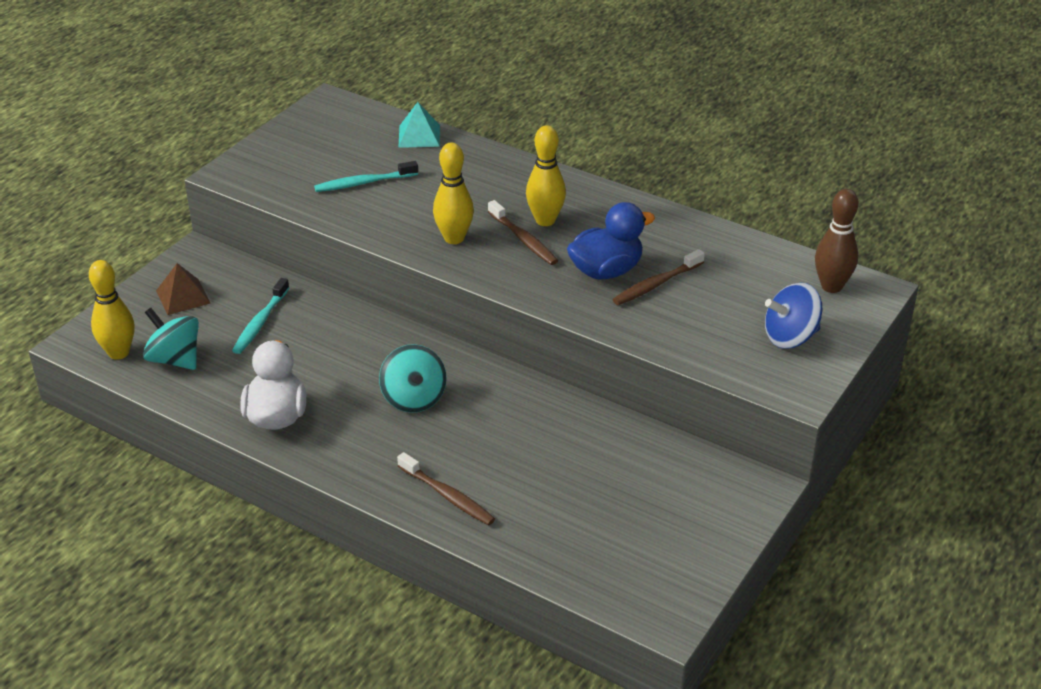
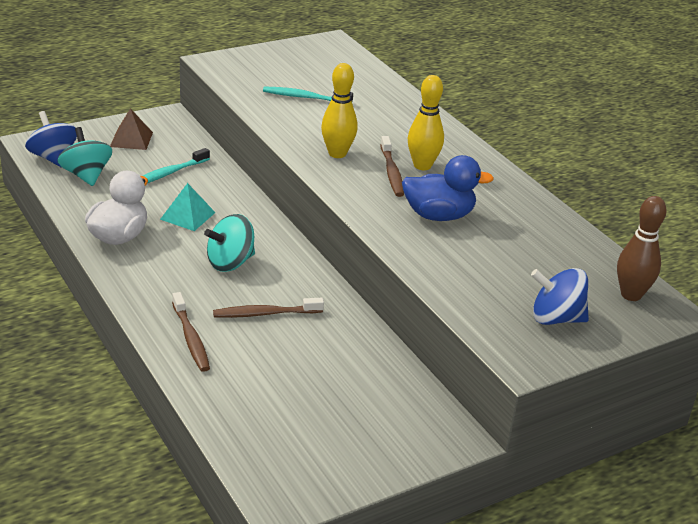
camera: 25 degrees right, 5 degrees down
(119, 353) = (53, 158): yellow bowling pin -> blue spinning top
(413, 398) = (230, 263): turquoise spinning top -> turquoise spinning top turned 45 degrees clockwise
(419, 136) = (378, 81): turquoise pyramid -> turquoise pyramid (188, 216)
(656, 284) = (472, 239): brown toothbrush -> brown toothbrush (265, 314)

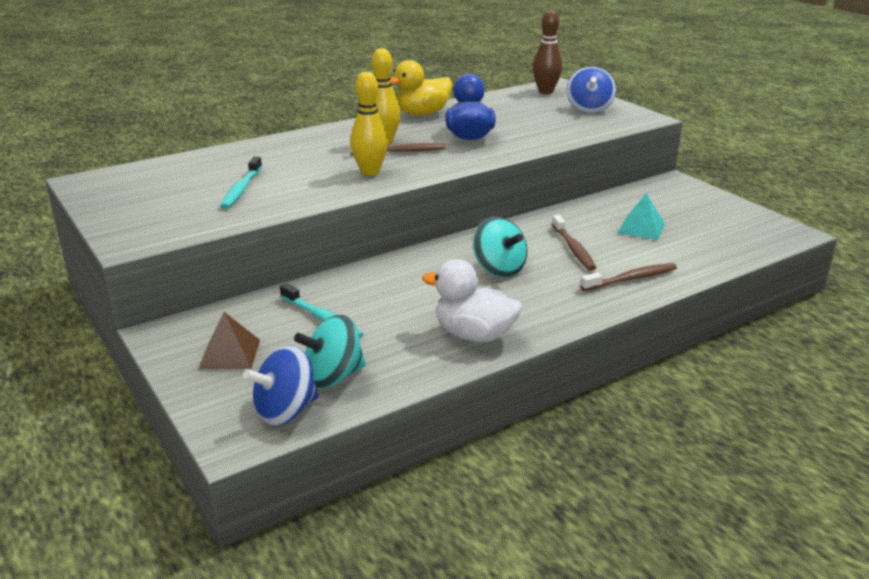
camera: 90 degrees left, 5 degrees down
(188, 216) = (416, 298): turquoise pyramid -> turquoise pyramid (641, 228)
(518, 194) = (422, 113): none -> yellow duck

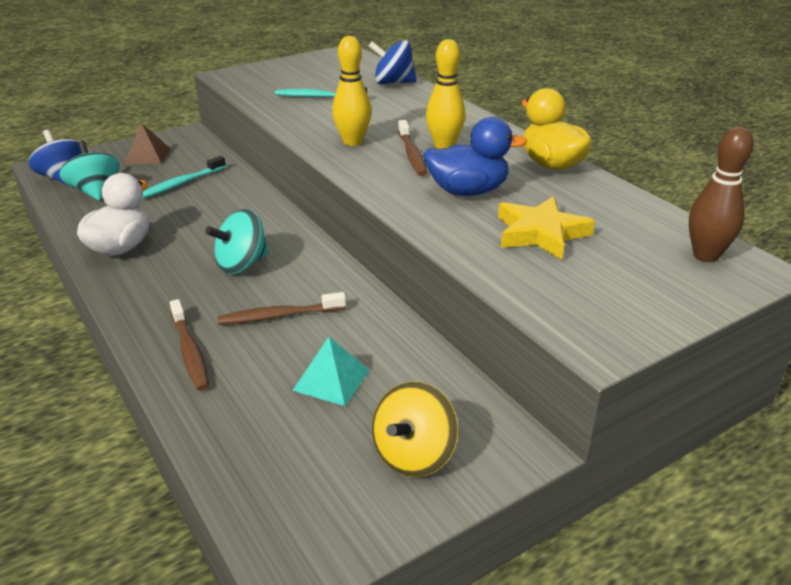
camera: 90 degrees right, 5 degrees up
(529, 121) = (540, 233): none -> yellow star
(589, 109) = (625, 289): blue spinning top -> blue spinning top (393, 82)
(696, 205) = (414, 455): none -> yellow spinning top

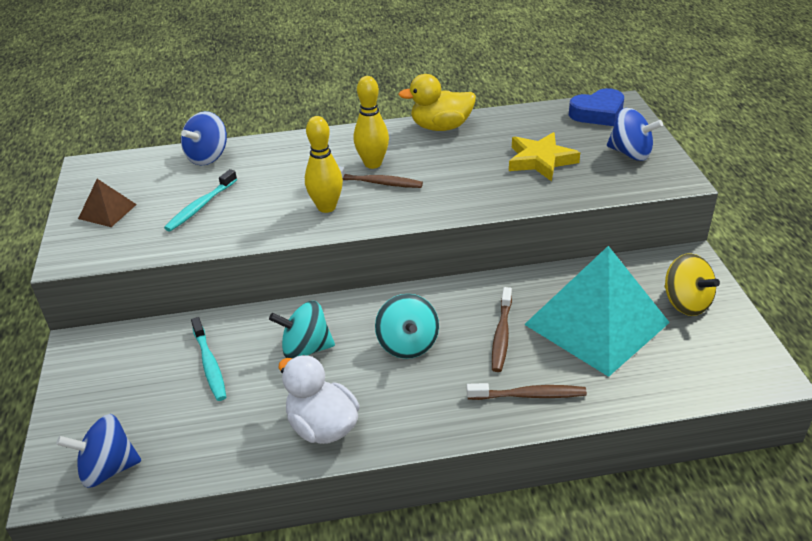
camera: 65 degrees left, 5 degrees up
(95, 191) = (171, 440): turquoise spinning top -> turquoise spinning top (306, 349)
(147, 156) = (111, 385): brown pyramid -> brown pyramid (107, 211)
(331, 380) = (596, 323): turquoise pyramid -> turquoise pyramid, size x2.31
(467, 191) = (460, 173): blue duck -> none
(626, 295) = (630, 153): none -> blue spinning top
(705, 255) = (597, 113): brown bowling pin -> blue heart

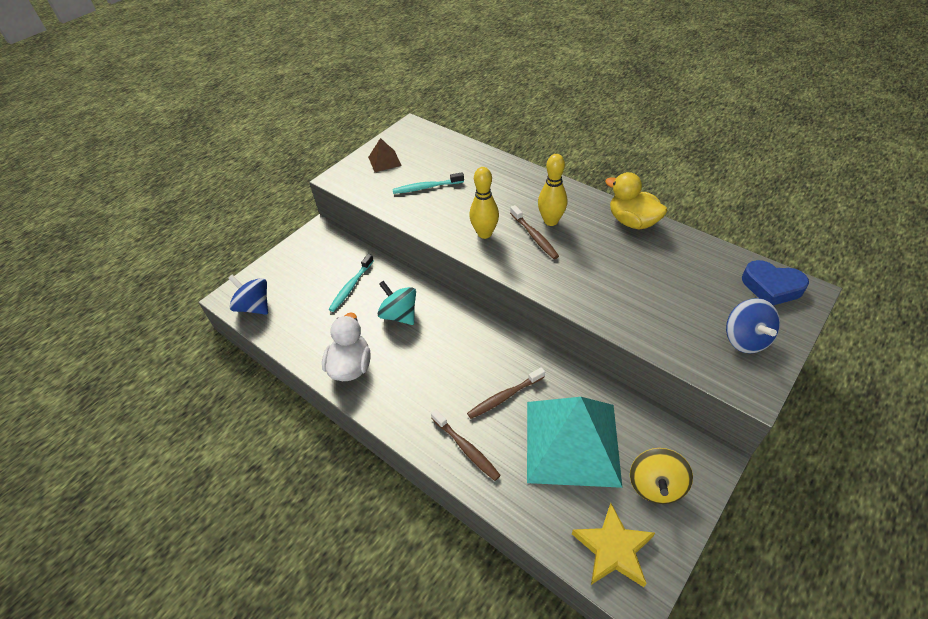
camera: 50 degrees right, 10 degrees up
(208, 157) = (471, 156): blue spinning top -> none
(407, 344) = (449, 356): turquoise spinning top -> none
(540, 160) = (664, 295): yellow star -> yellow star (613, 549)

